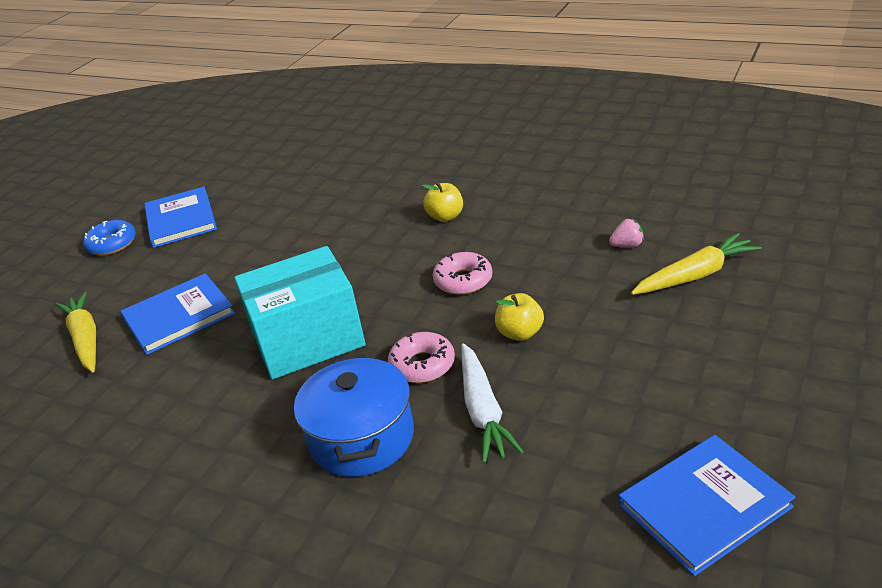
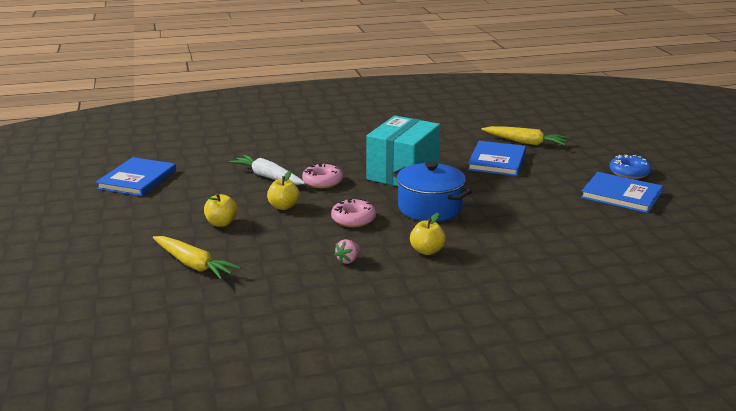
camera: 135 degrees right, 10 degrees down
(362, 438) = (316, 156): blue pot -> blue pot (429, 208)
(622, 331) = (221, 223): none -> yellow apple
(627, 245) = (259, 270): pink strawberry -> pink strawberry (348, 260)
(695, 275) = (193, 264): yellow carrot -> yellow carrot turned 75 degrees counterclockwise

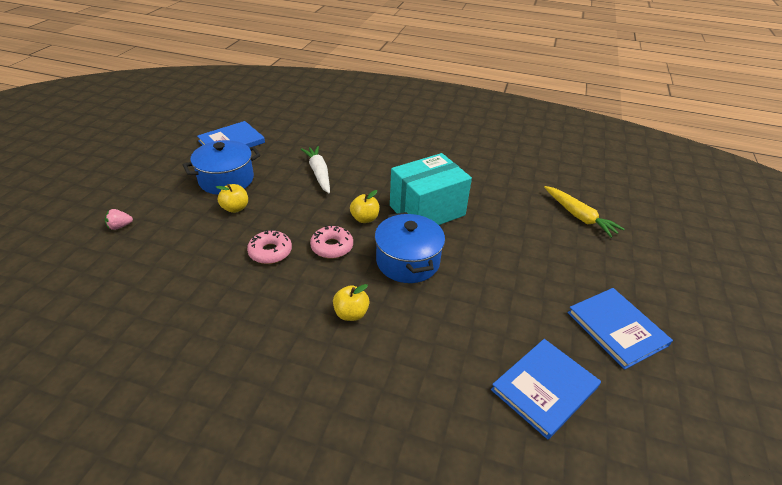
camera: 30 degrees right, 15 degrees up
(179, 207) = (226, 180): none -> blue pot
(193, 264) = (171, 243): yellow carrot -> none
(283, 206) = (296, 209): yellow apple -> yellow apple (365, 219)
(322, 182) = (353, 194): pink donut -> pink donut (270, 252)
(348, 260) = (278, 293): pink strawberry -> pink strawberry (120, 226)
(497, 161) = (527, 229): blue book -> blue book (544, 388)
(629, 173) = (656, 300): blue donut -> none

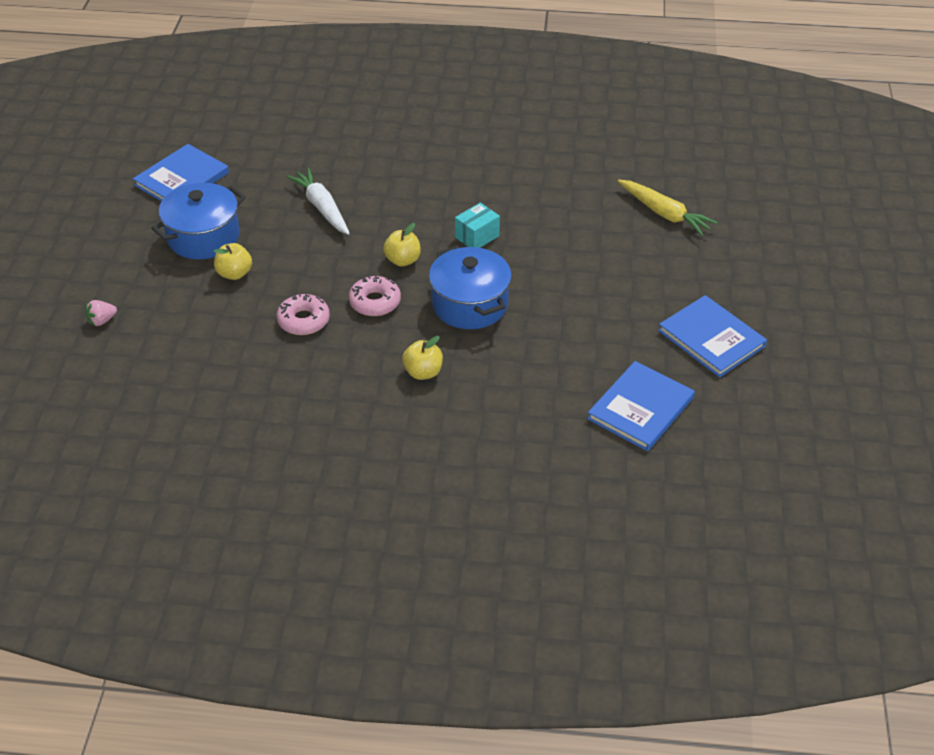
camera: 10 degrees left, 5 degrees up
(427, 210) = (477, 237): turquoise box -> turquoise box, size x0.46

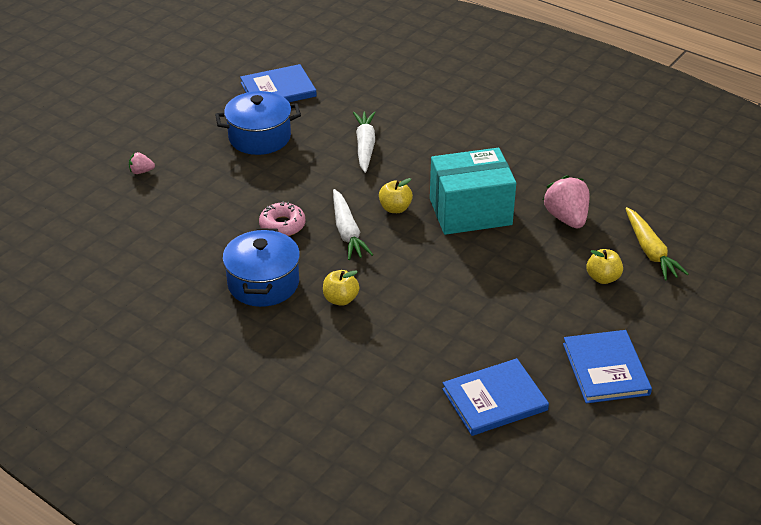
camera: 30 degrees right, 5 degrees down
(234, 273) = (260, 172): yellow apple -> yellow apple (603, 278)
(375, 302) = (347, 232): pink donut -> white carrot
(470, 304) = (421, 262): blue pot -> blue pot (263, 283)
(477, 237) = (470, 212): turquoise box -> turquoise box, size x2.20
(569, 210) = (566, 218): none -> pink strawberry

